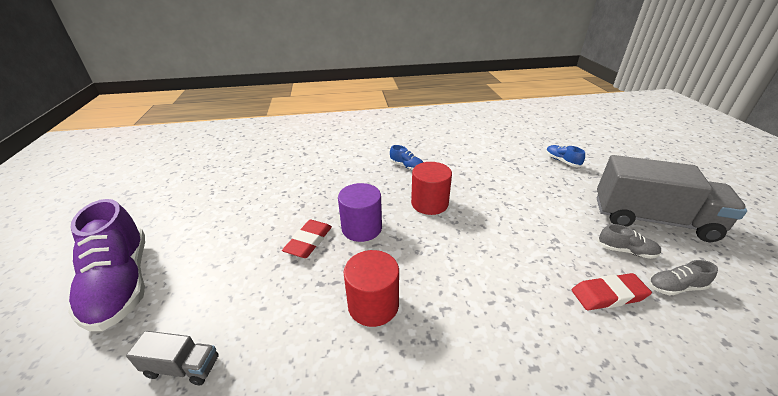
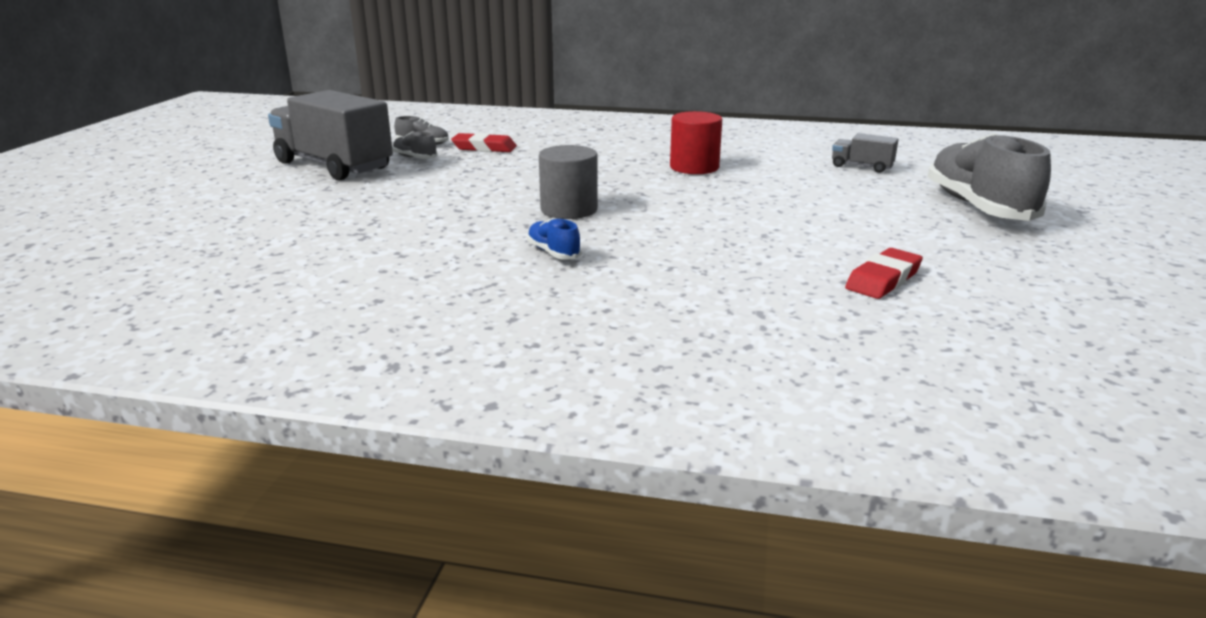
camera: 160 degrees left, 10 degrees down
(121, 283) = (978, 207): purple shoe -> grey shoe
(308, 241) = (755, 204): red eraser -> red eraser (883, 280)
(362, 228) = (681, 204): purple cylinder -> none
(429, 203) = (569, 210): red cylinder -> grey cylinder
(562, 161) = (283, 219): blue shoe -> none

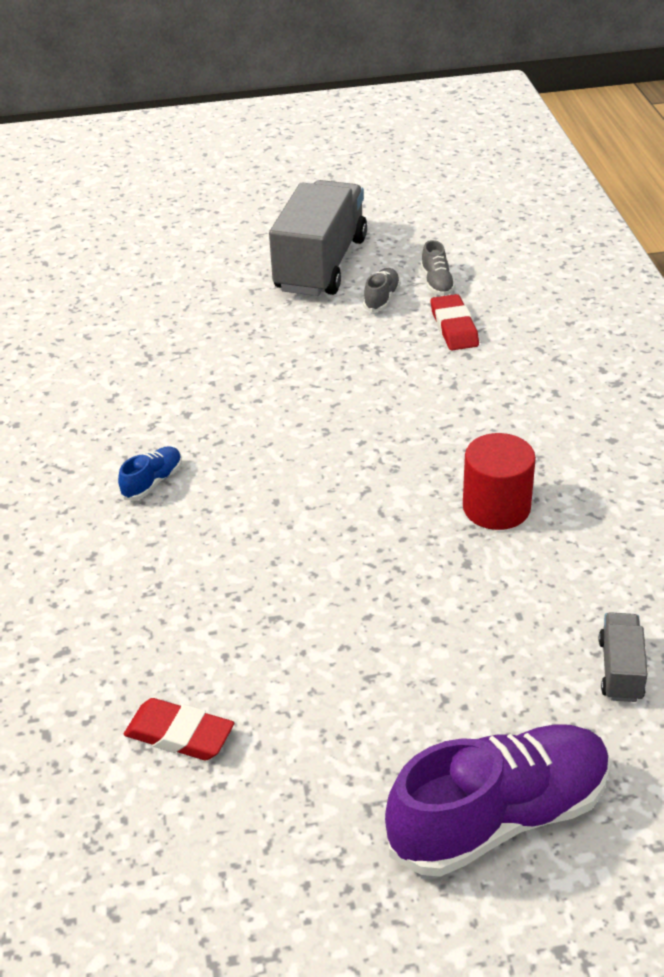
camera: 70 degrees right, 15 degrees up
(569, 210) = (277, 455): grey cylinder -> none
(978, 207) = (499, 817): grey shoe -> purple shoe

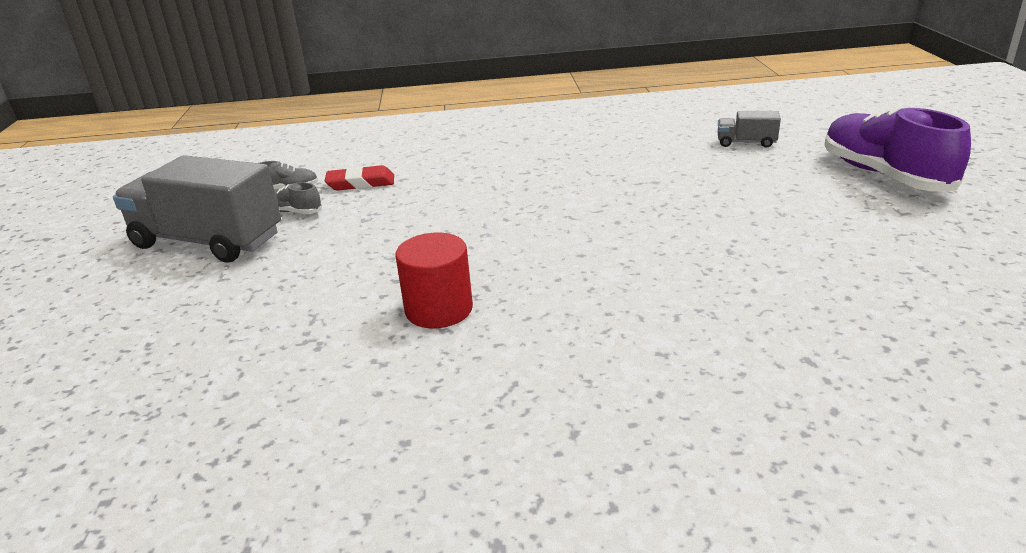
camera: 85 degrees left, 10 degrees down
(152, 482) = (545, 322): blue shoe -> none
(179, 734) = (881, 287): red eraser -> none
(496, 507) = (594, 171): red cylinder -> red cylinder (439, 309)

